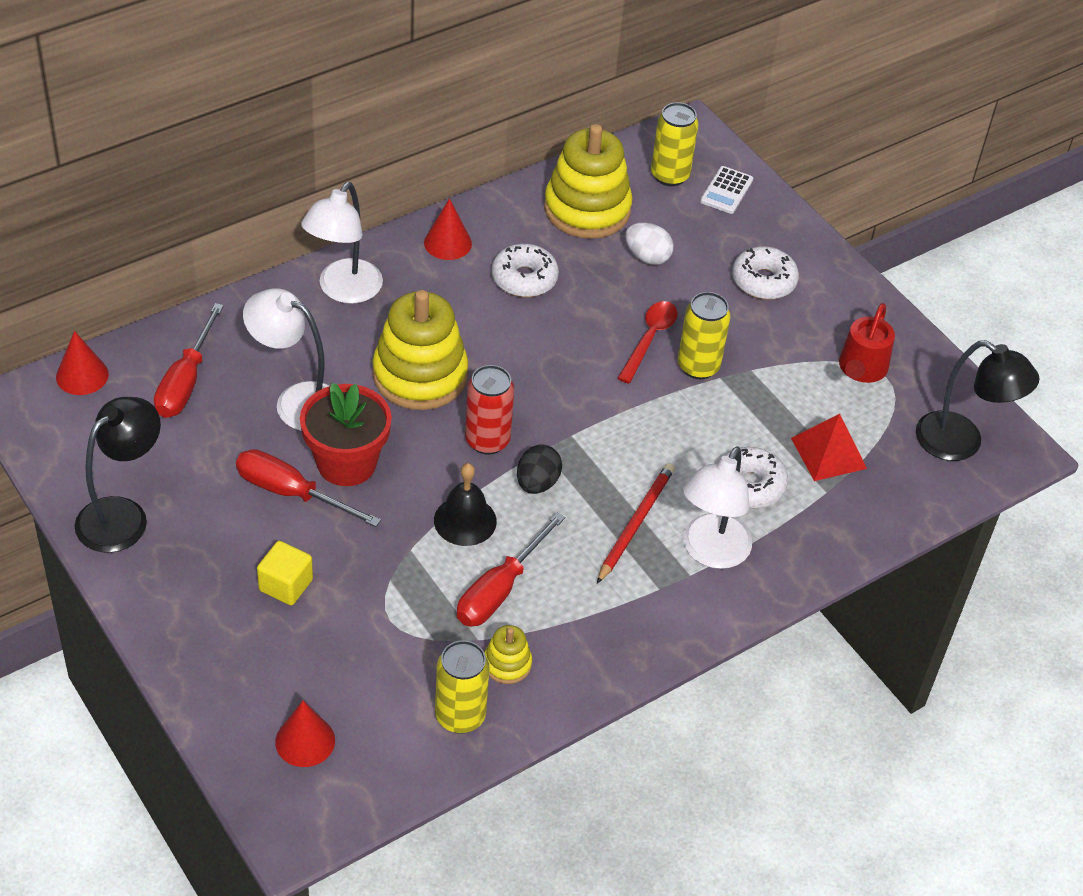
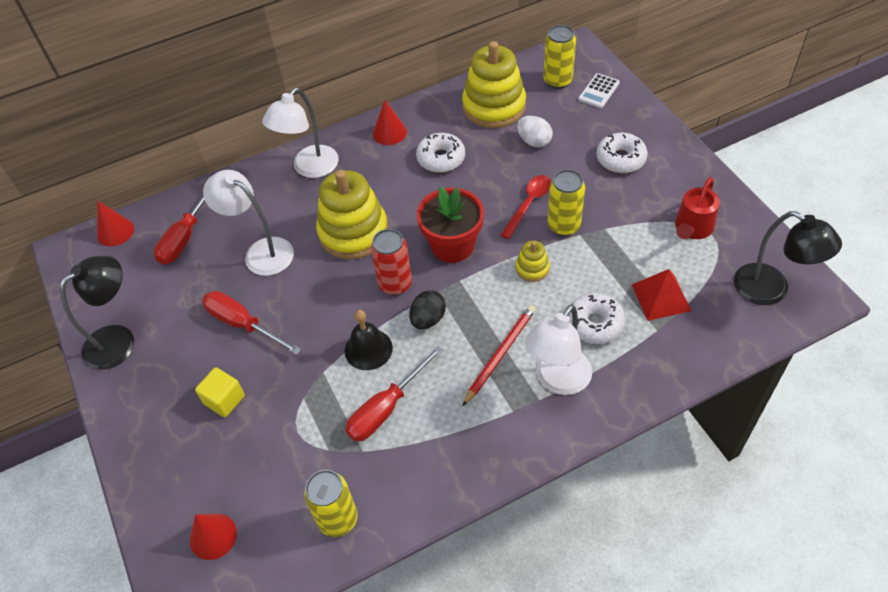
camera: 15 degrees right, 5 degrees up
(346, 463) = (288, 301): red flower pot -> red flower pot (452, 245)
(507, 664) = (382, 473): yellow stacking toy -> yellow stacking toy (532, 268)

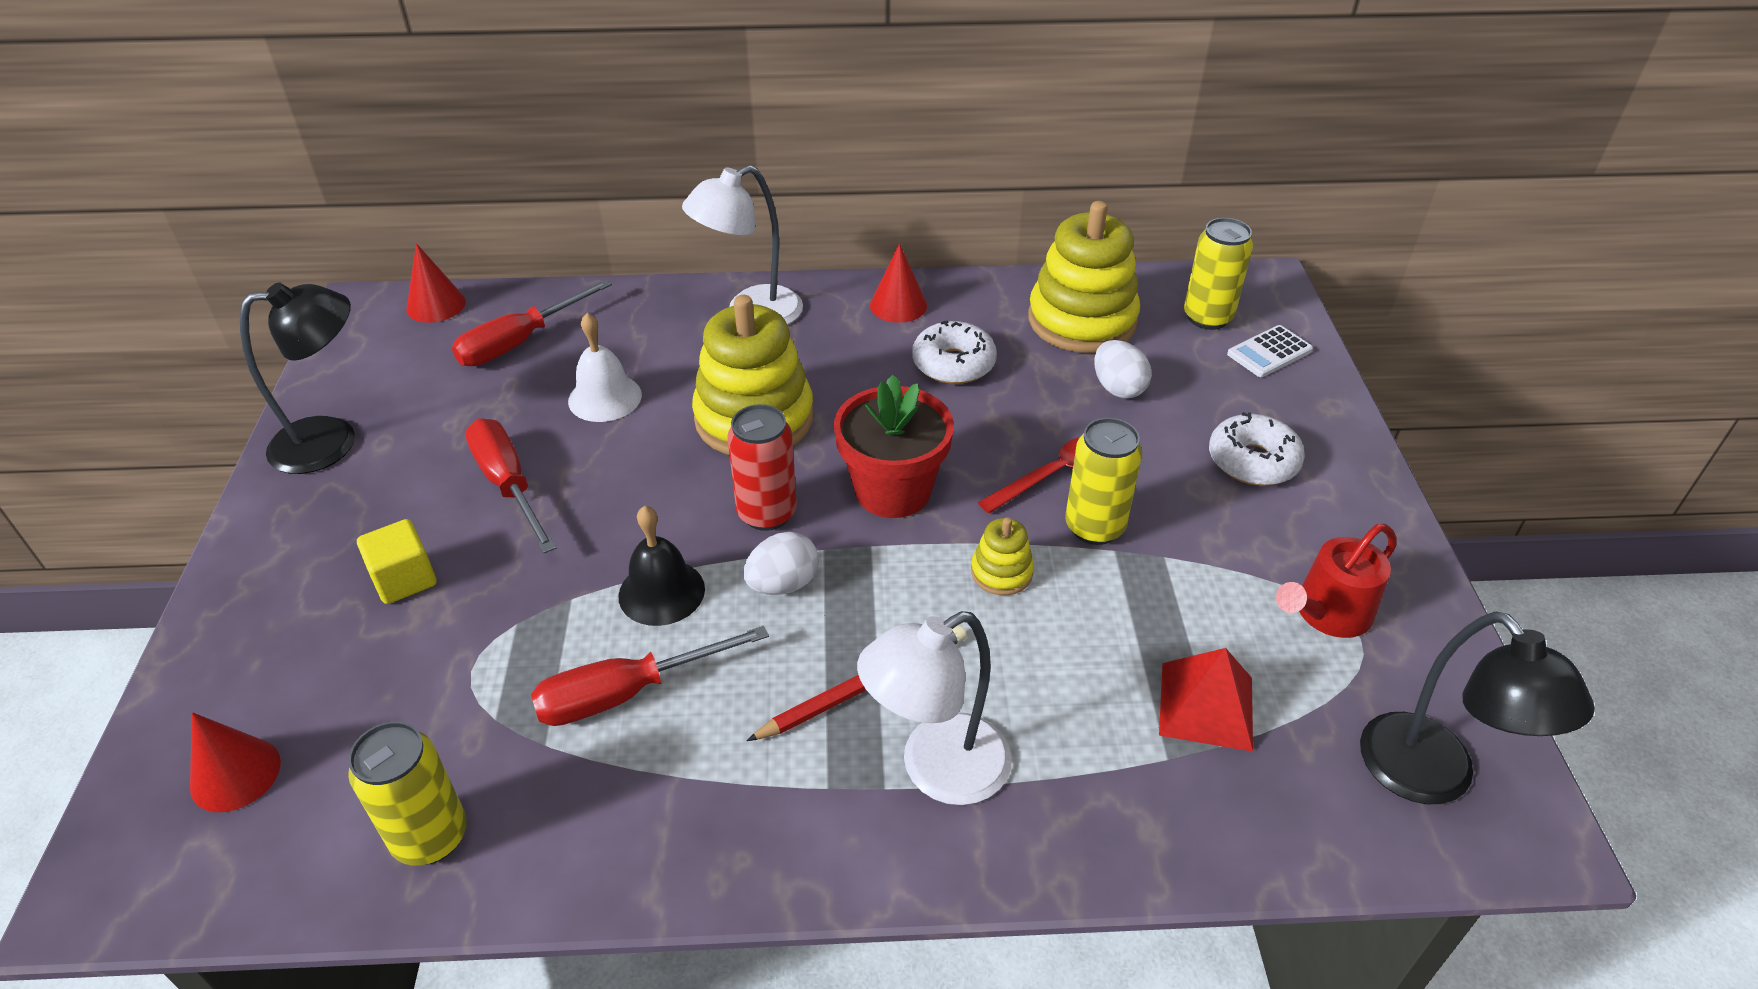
camera: 20 degrees right, 10 degrees down
(261, 252) = (605, 398): white lamp -> white bell
(428, 319) = (783, 584): black egg -> white egg
(595, 324) = (1058, 702): white donut -> none

